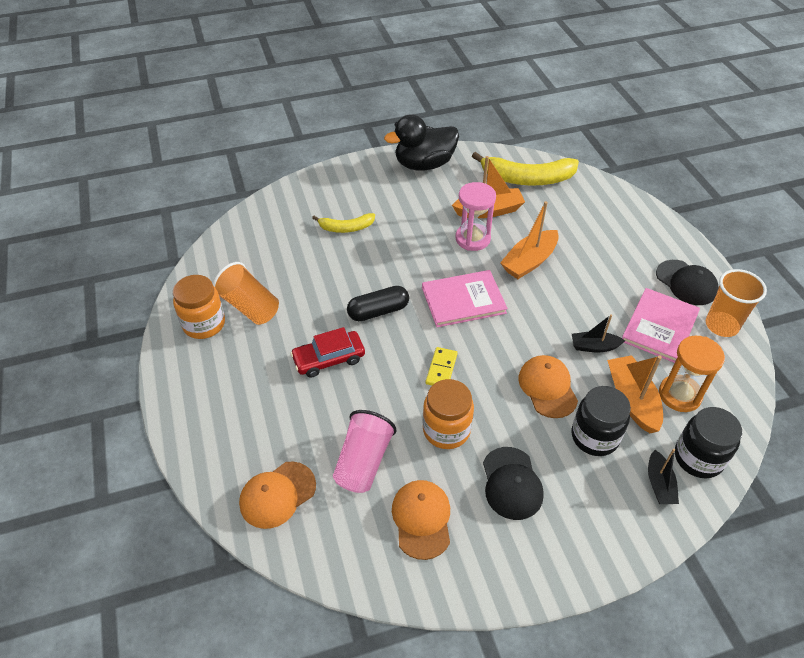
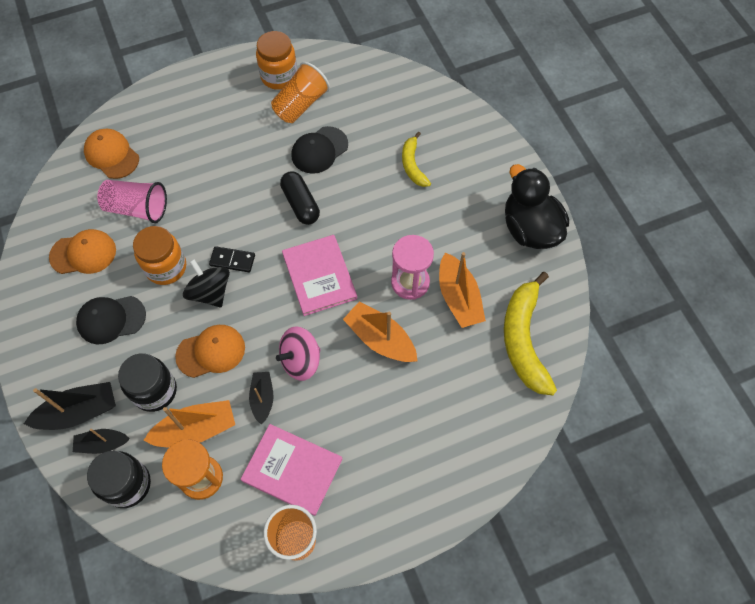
camera: 85 degrees right, 15 degrees up
(329, 359) = (243, 171): red car -> none
(441, 369) = (232, 260): yellow domino -> black domino
(478, 388) = (210, 292): none -> black spinning top
(553, 317) = (301, 361): none -> pink spinning top
(626, 510) = (79, 412): none -> black boat
(686, 283) = (361, 510): black cap -> black cap (319, 150)

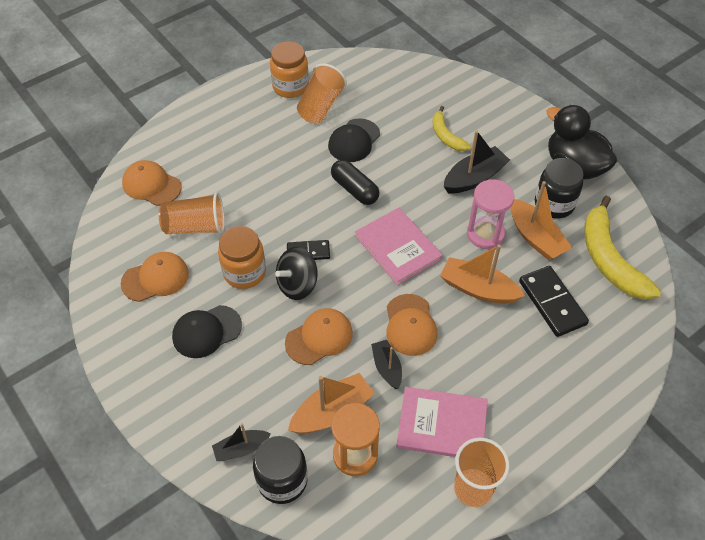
camera: 15 degrees left, 10 degrees down
(79, 412) = (205, 425): black boat -> black boat (474, 178)
(137, 208) = (195, 226): pink cup -> orange cup
(155, 391) = (276, 386): black jar -> black jar (554, 204)
(210, 292) = (297, 285): black spinning top -> black spinning top turned 75 degrees counterclockwise
(301, 361) = (410, 325): pink spinning top -> orange cap
(447, 372) = (552, 303): none -> black domino

